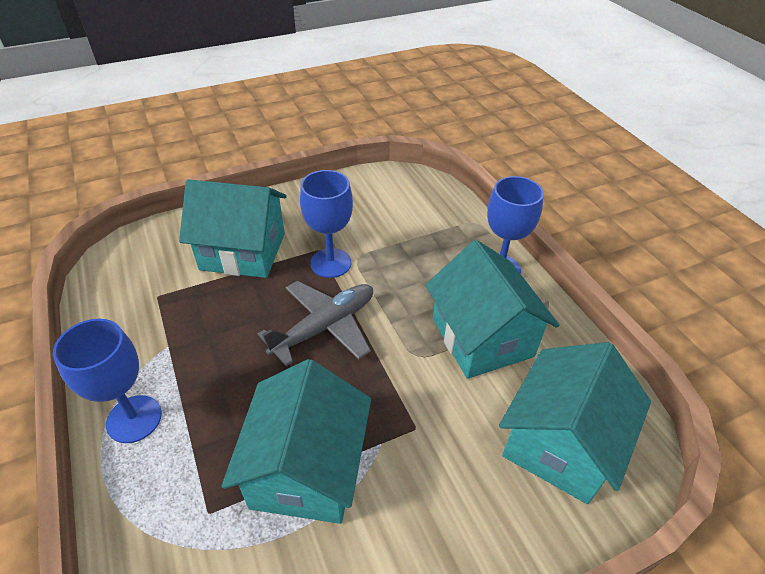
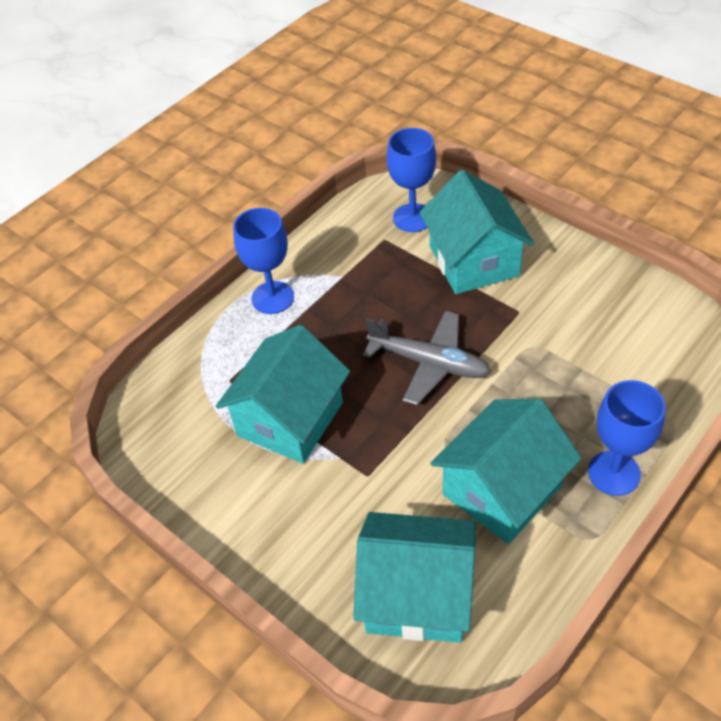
camera: 70 degrees right, 5 degrees up
(306, 469) = (290, 419): turquoise house -> turquoise house turned 45 degrees counterclockwise
(331, 263) = (509, 329): blue goblet -> blue goblet (413, 218)

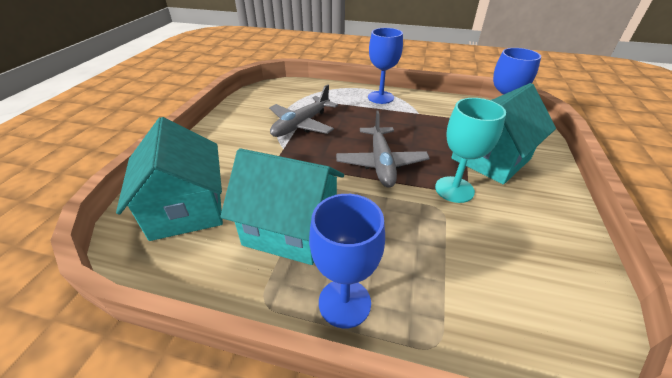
camera: 60 degrees right, 10 degrees down
(290, 419) = (301, 124): turquoise house -> grey plane
(507, 319) = (454, 189): none -> turquoise goblet

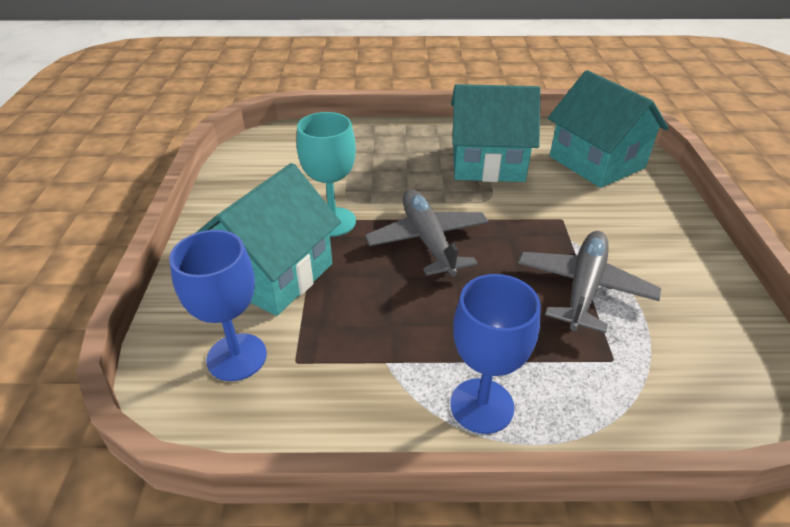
camera: 165 degrees right, 0 degrees up
(344, 302) = (419, 133): blue goblet -> none

